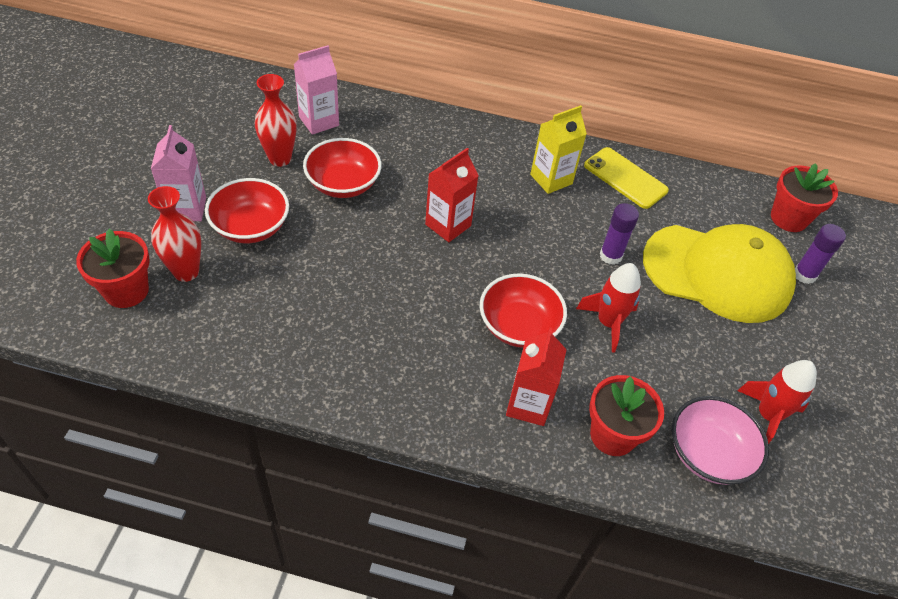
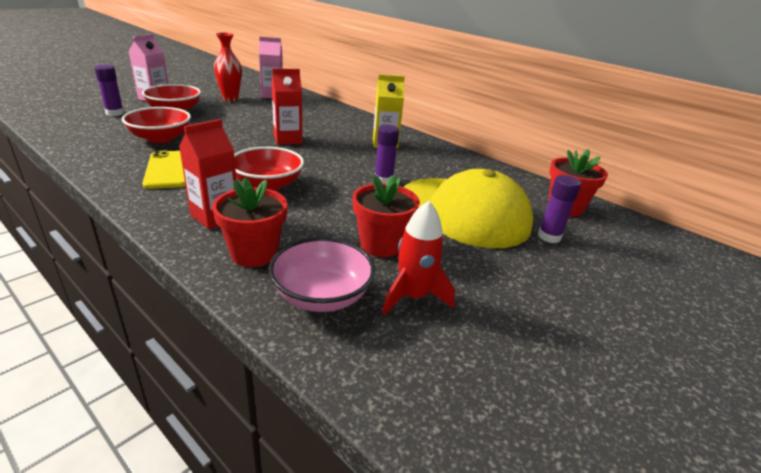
camera: 30 degrees right, 20 degrees down
(126, 291) = (75, 110): red flower pot -> red flower pot (381, 245)
(186, 272) = (115, 113): red vase -> purple glue stick
(343, 184) = (250, 113): red bowl -> red bowl (161, 138)
(608, 323) = (337, 204): red rocket -> none
(625, 178) = (441, 157): yellow phone -> yellow phone (168, 170)

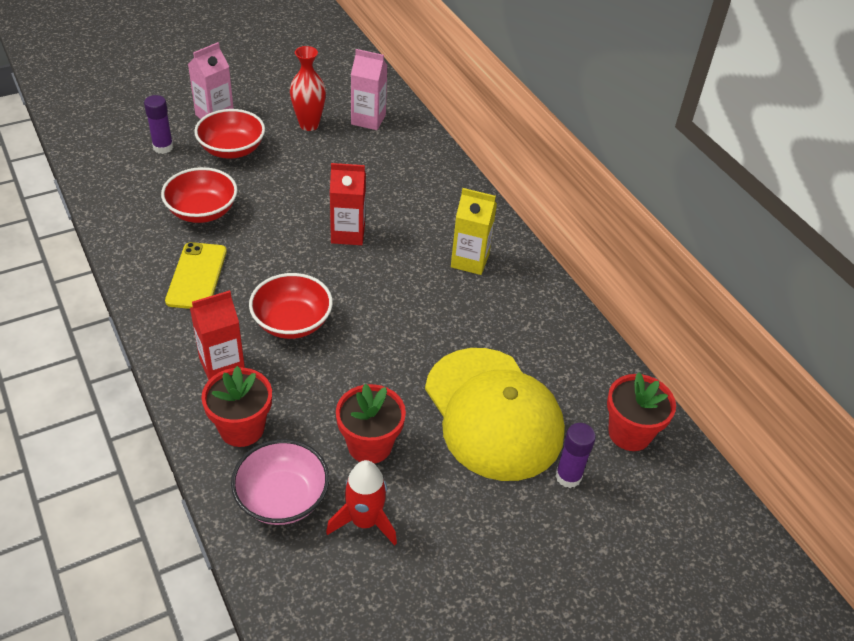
camera: 20 degrees right, 15 degrees up
(383, 180) = (428, 337): purple glue stick -> none

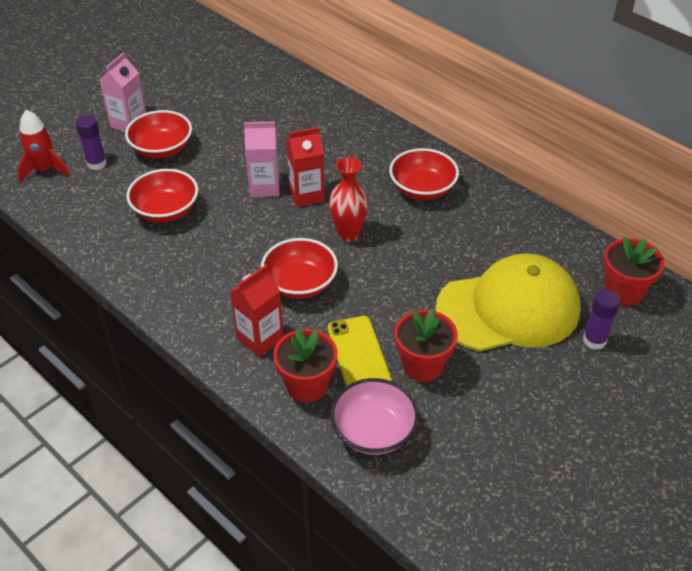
camera: 15 degrees left, 0 degrees up
(197, 276) = (193, 268): yellow phone -> yellow phone (358, 354)
(309, 125) = (219, 110): red vase -> red vase (348, 234)
(364, 521) = (452, 428): red rocket -> red rocket (45, 170)
(368, 120) = (270, 92): pink carton -> pink carton (265, 187)
(470, 261) = (422, 189): yellow carton -> red bowl
(493, 413) = (509, 309): yellow cap -> yellow cap turned 60 degrees counterclockwise

